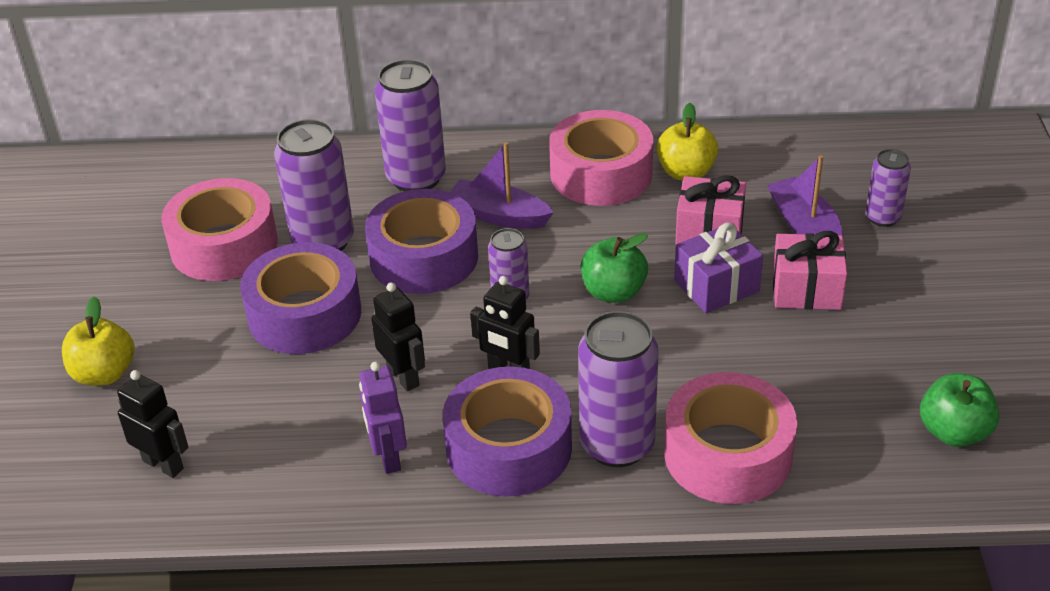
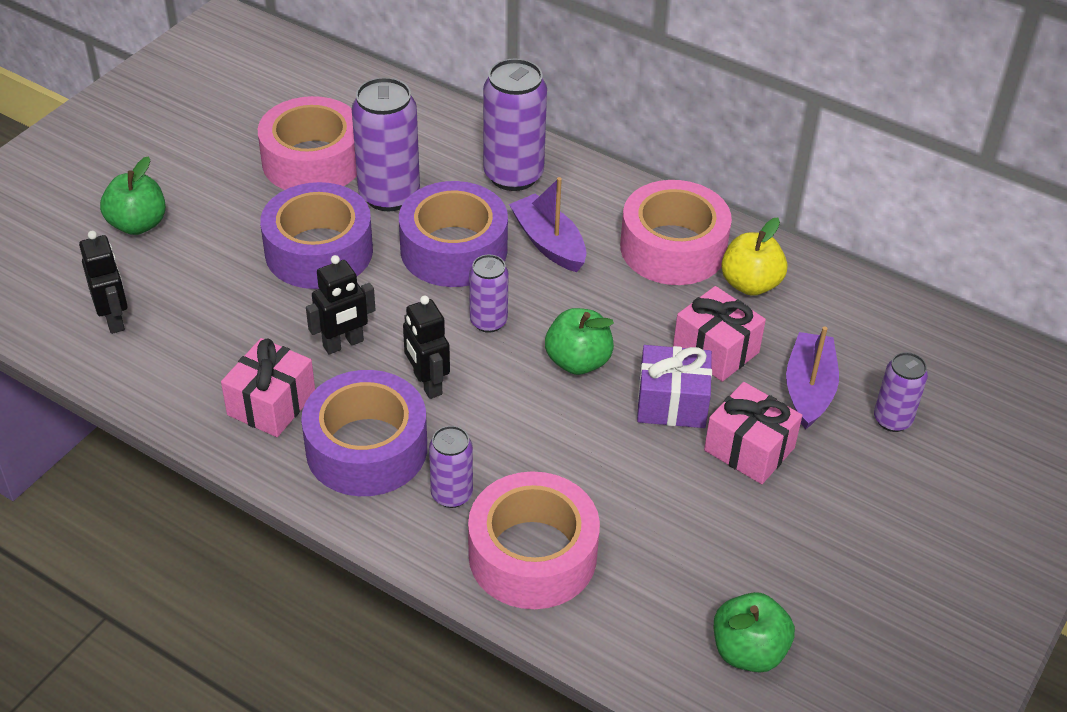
camera: 30 degrees right, 5 degrees up
(104, 374) = (138, 224): yellow apple -> green apple
(388, 457) = (271, 404): purple robot -> pink gift
(403, 377) = (343, 344): black robot -> black robot turned 60 degrees clockwise
(617, 445) = (451, 494): purple can -> purple can, size x0.57

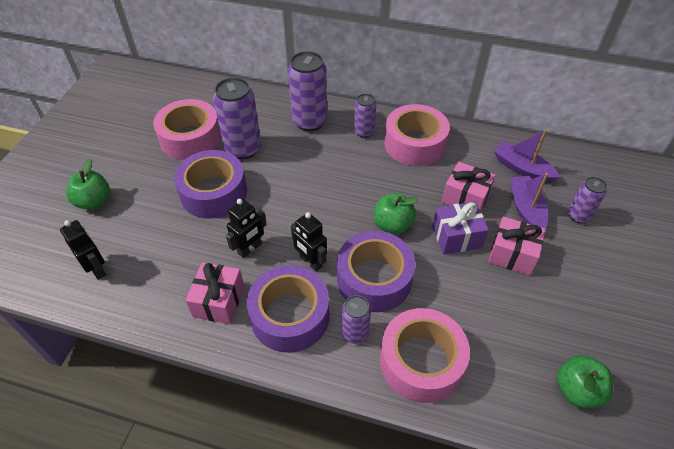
camera: 15 degrees left, 5 degrees up
(454, 249) = (293, 173): purple tape -> purple tape (374, 279)
(488, 321) = (331, 213): purple can -> purple can (364, 132)
(549, 243) = (345, 157): purple boat -> purple boat (522, 169)
(750, 284) = (465, 155): yellow apple -> none

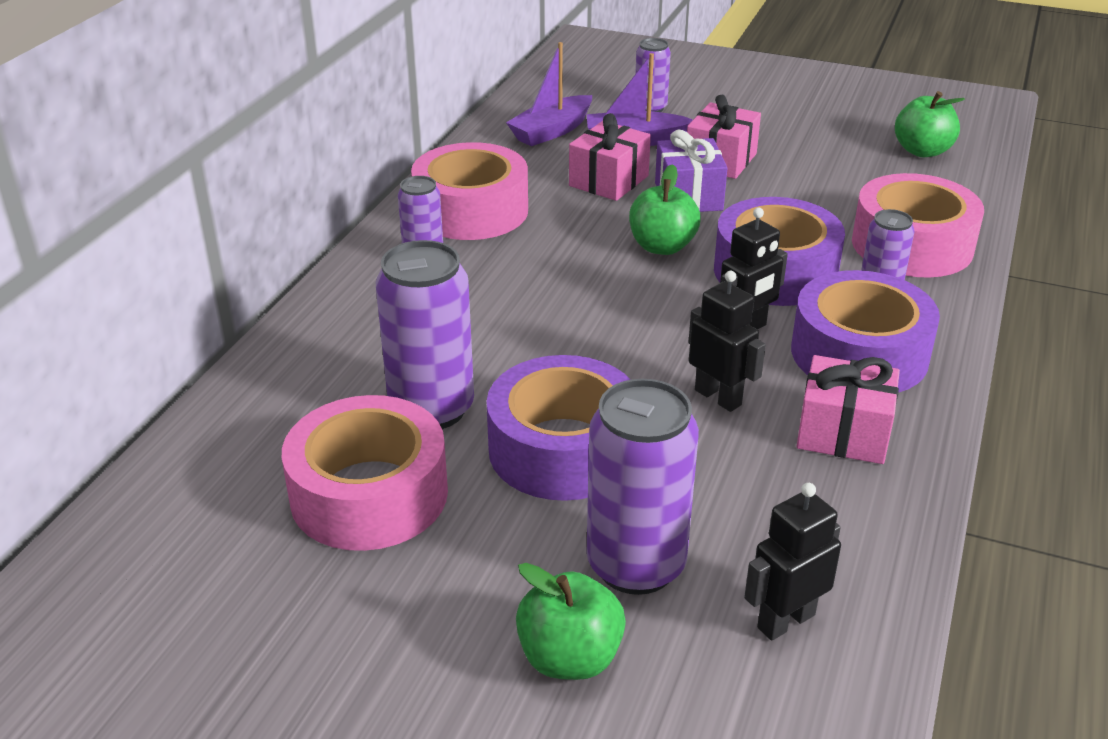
camera: 85 degrees left, 15 degrees down
(309, 122) = (370, 319): purple can -> purple can (636, 565)

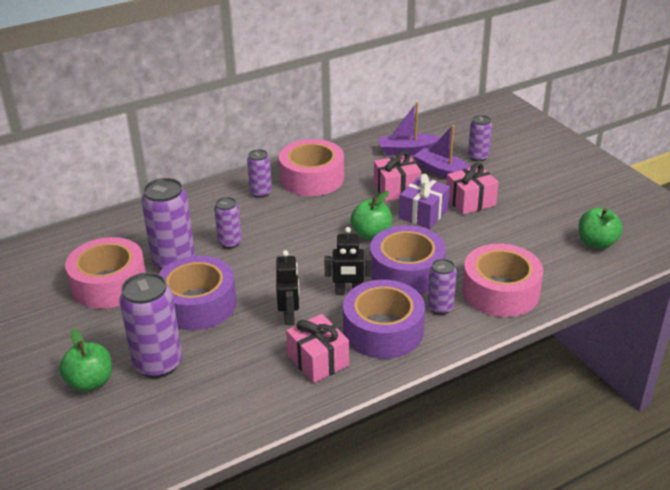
camera: 40 degrees right, 0 degrees up
(480, 343) = (230, 243): none -> purple can
(785, 621) = (179, 417): black robot -> none

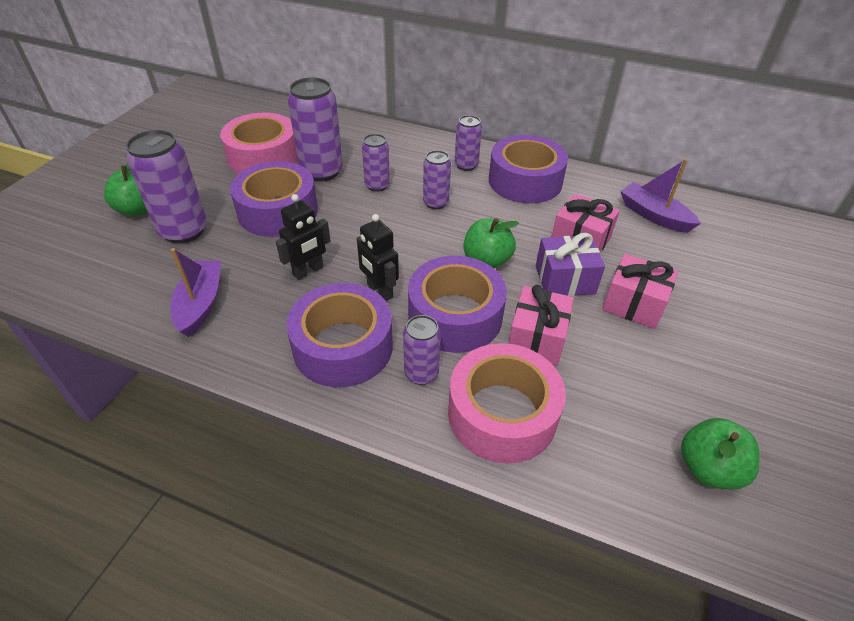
camera: 50 degrees right, 10 degrees up
(312, 178) = (525, 181): pink tape -> purple tape
(318, 361) = (259, 323): pink gift -> pink gift (536, 339)
(443, 172) = (655, 257): purple boat -> purple boat (200, 304)
(478, 157) = (722, 270): purple can -> purple can (436, 203)

